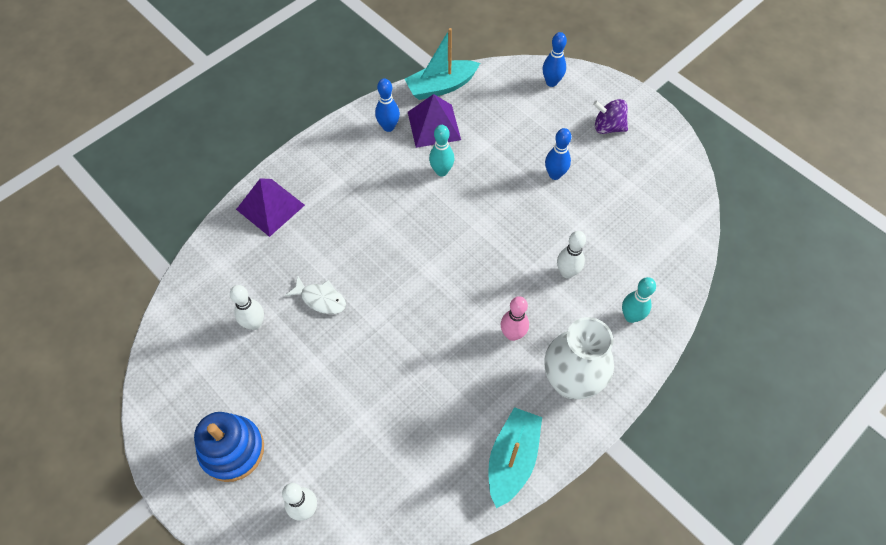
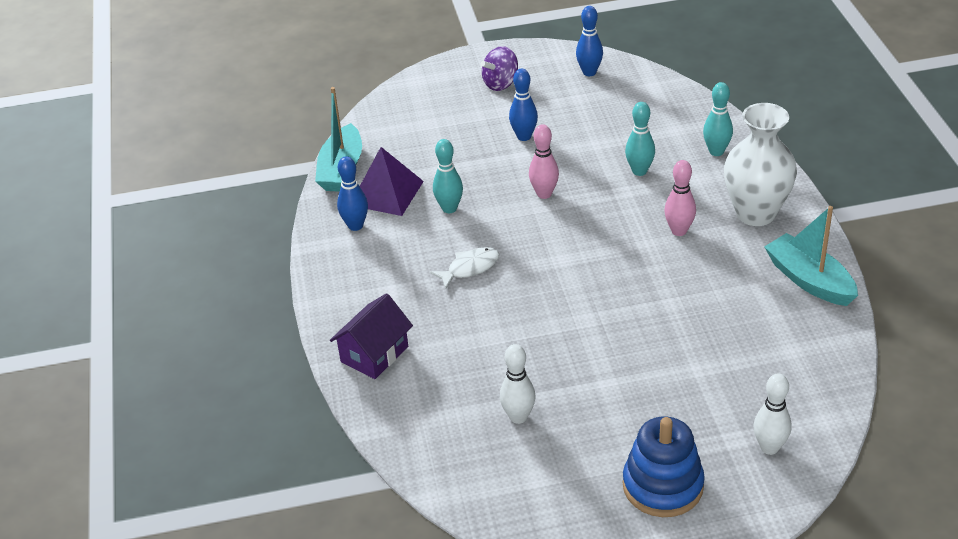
camera: 55 degrees left, 20 degrees down
(270, 207) = (374, 354): purple pyramid -> purple house
(320, 299) = (530, 353): white fish -> white fish (470, 268)
(496, 222) = (544, 194): none -> pink bowling pin
(551, 82) = (413, 96): blue bowling pin -> blue bowling pin (589, 72)
(567, 272) = (639, 171): white bowling pin -> turquoise bowling pin

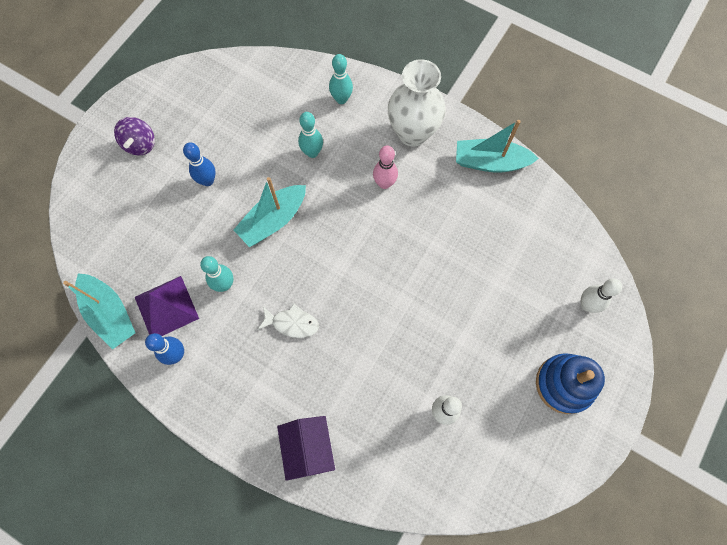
camera: 50 degrees left, 30 degrees up
(470, 268) = (292, 323): white fish -> white fish turned 90 degrees clockwise
(544, 194) = (273, 220): pink bowling pin -> turquoise boat
(589, 72) = (191, 88): blue bowling pin -> none

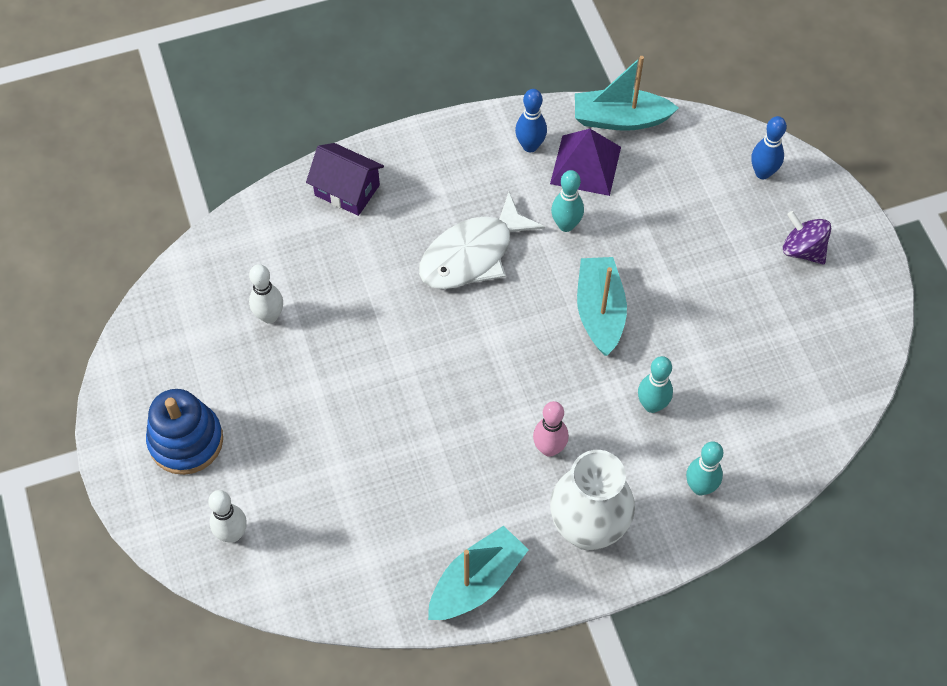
camera: 130 degrees right, 10 degrees down
(207, 181) = (701, 283): blue bowling pin -> blue bowling pin (762, 173)
(292, 323) = (472, 254): white fish -> white fish, size x1.83

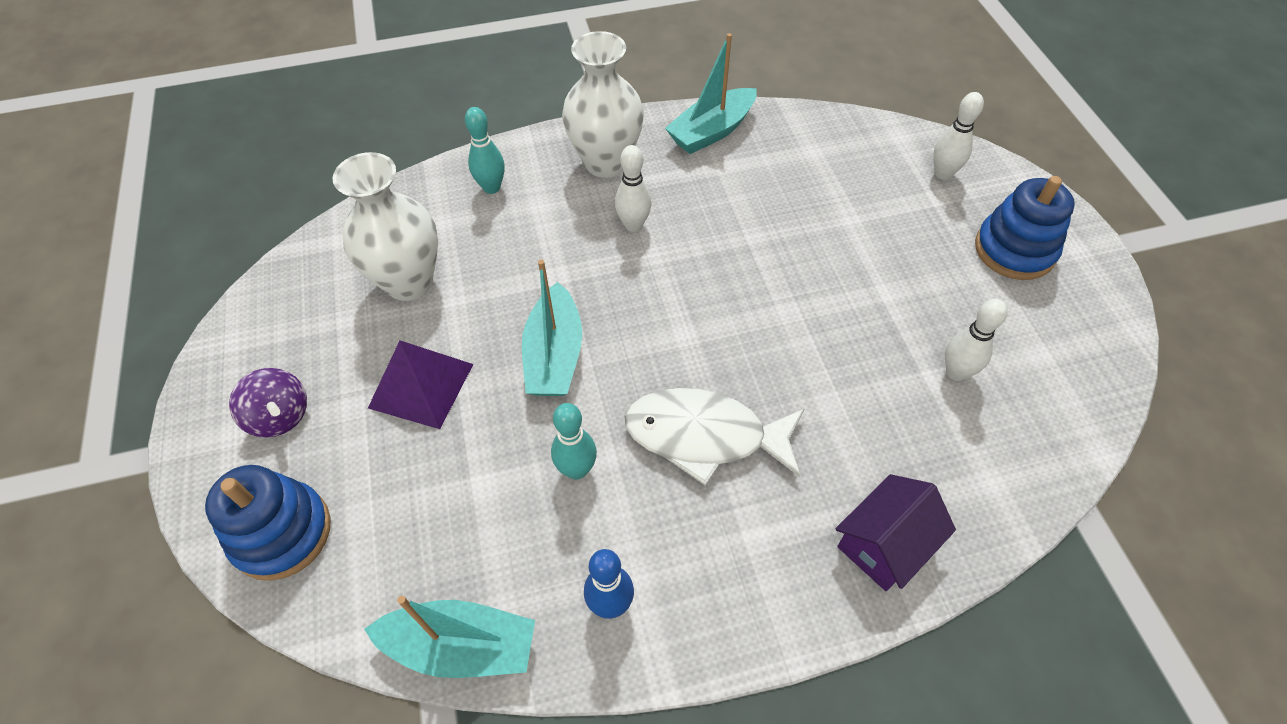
camera: 175 degrees left, 5 degrees down
(347, 190) = (884, 544): purple house -> purple house turned 75 degrees counterclockwise
(472, 254) = (705, 436): white fish -> white fish turned 135 degrees counterclockwise
(549, 448) = (633, 225): pink bowling pin -> white bowling pin
(585, 165) = (532, 563): purple pyramid -> purple pyramid (421, 386)
(652, 405) = (519, 257): turquoise bowling pin -> none
(745, 373) = (409, 282): none -> white vase
(762, 173) = (281, 533): blue bowling pin -> blue stacking toy

